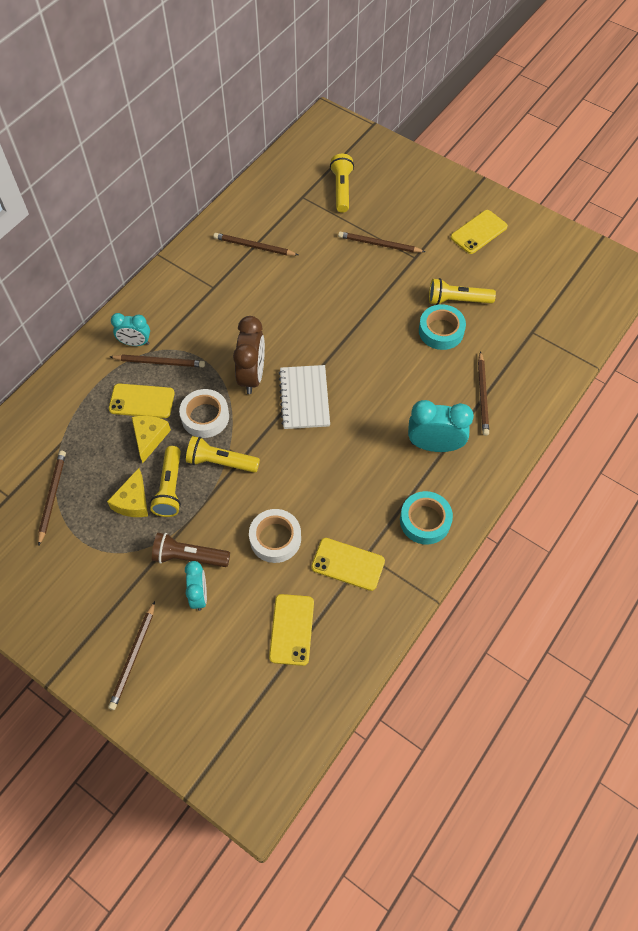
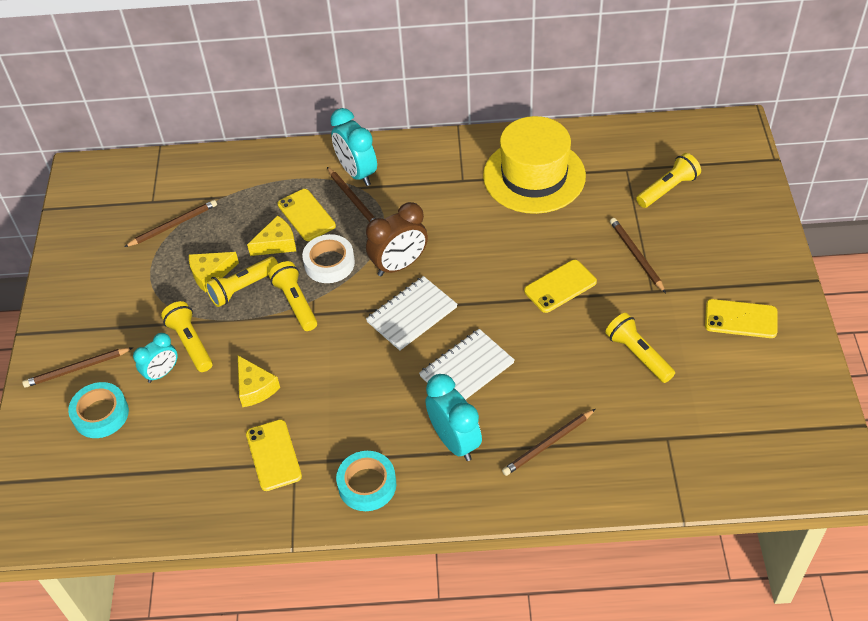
camera: 55 degrees right, 10 degrees down
(135, 343) = (357, 173): turquoise clock -> turquoise clock, size x1.58
(189, 557) = (191, 343): brown flashlight -> yellow flashlight
(254, 246) = (534, 176): brown pencil -> yellow hat
(275, 538) = (255, 388): white tape -> yellow cheese
(291, 629) = (179, 456): yellow phone -> yellow phone (560, 286)
(382, 398) = (466, 369): none -> white notebook
(441, 331) = (588, 365): turquoise tape -> turquoise tape (101, 414)

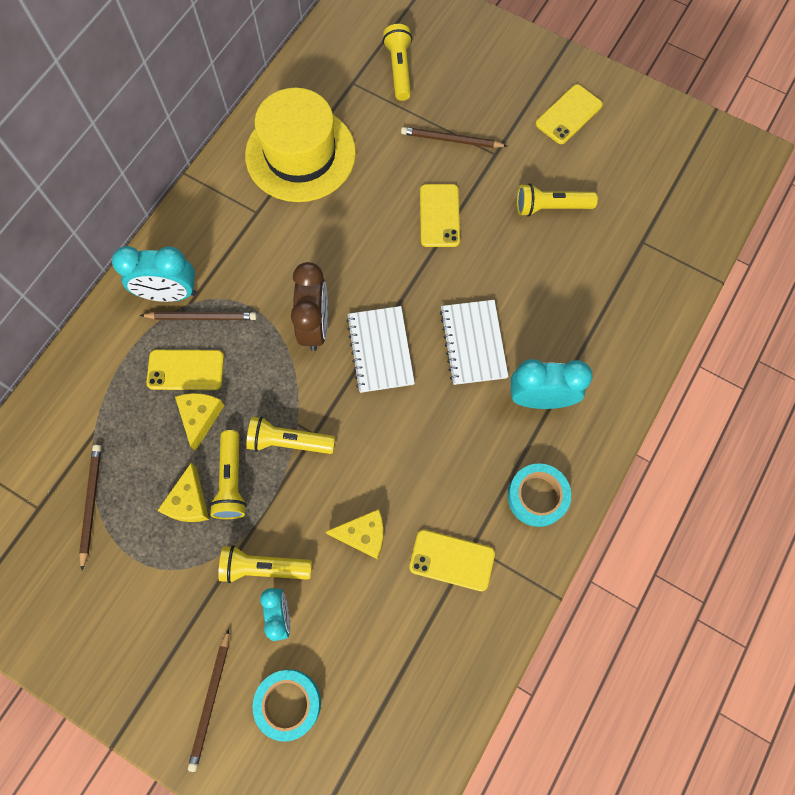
camera: 60 degrees left, 20 degrees up
(329, 263) = (264, 384): white tape -> none
(548, 444) = (591, 329): brown pencil -> none

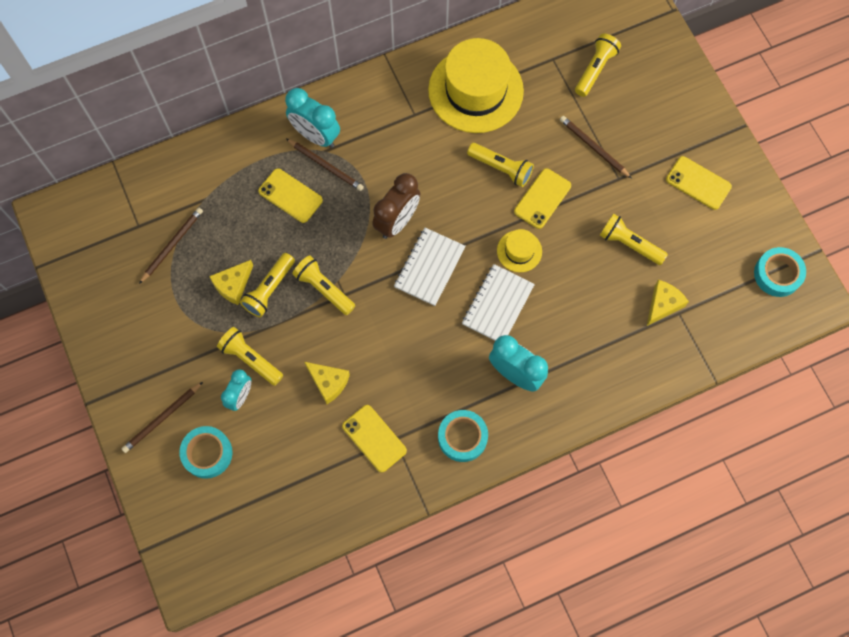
camera: 35 degrees right, 0 degrees up
(200, 417) = (278, 234): yellow cheese -> yellow cheese (663, 304)
(379, 211) = (501, 168): none -> yellow flashlight
(455, 278) = (519, 251): none -> yellow hat
(568, 115) = (698, 183): yellow phone -> yellow phone turned 45 degrees clockwise
(698, 152) = (777, 274): none -> turquoise tape

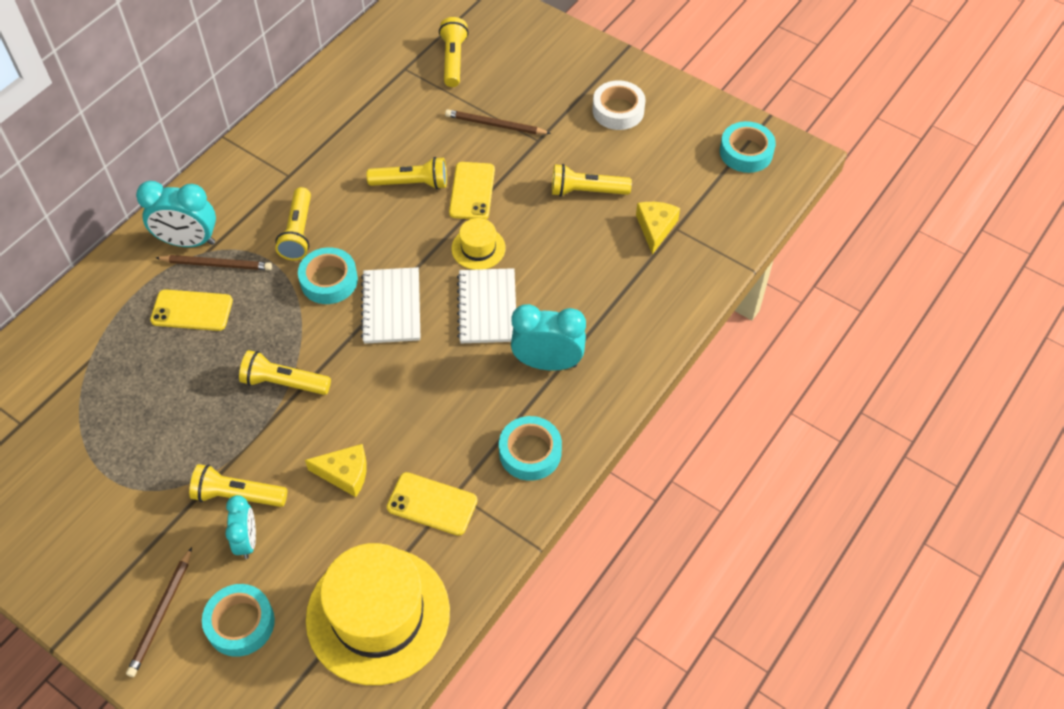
camera: 30 degrees left, 15 degrees down
(172, 245) = (74, 424): brown pencil -> none
(233, 285) = (173, 429): yellow cheese -> none
(269, 289) = (220, 413): yellow flashlight -> yellow flashlight (298, 232)
(397, 221) = (329, 280): brown clock -> turquoise tape
(475, 90) = (341, 127): yellow hat -> yellow hat (378, 615)
(698, 183) = (618, 110): yellow phone -> white tape

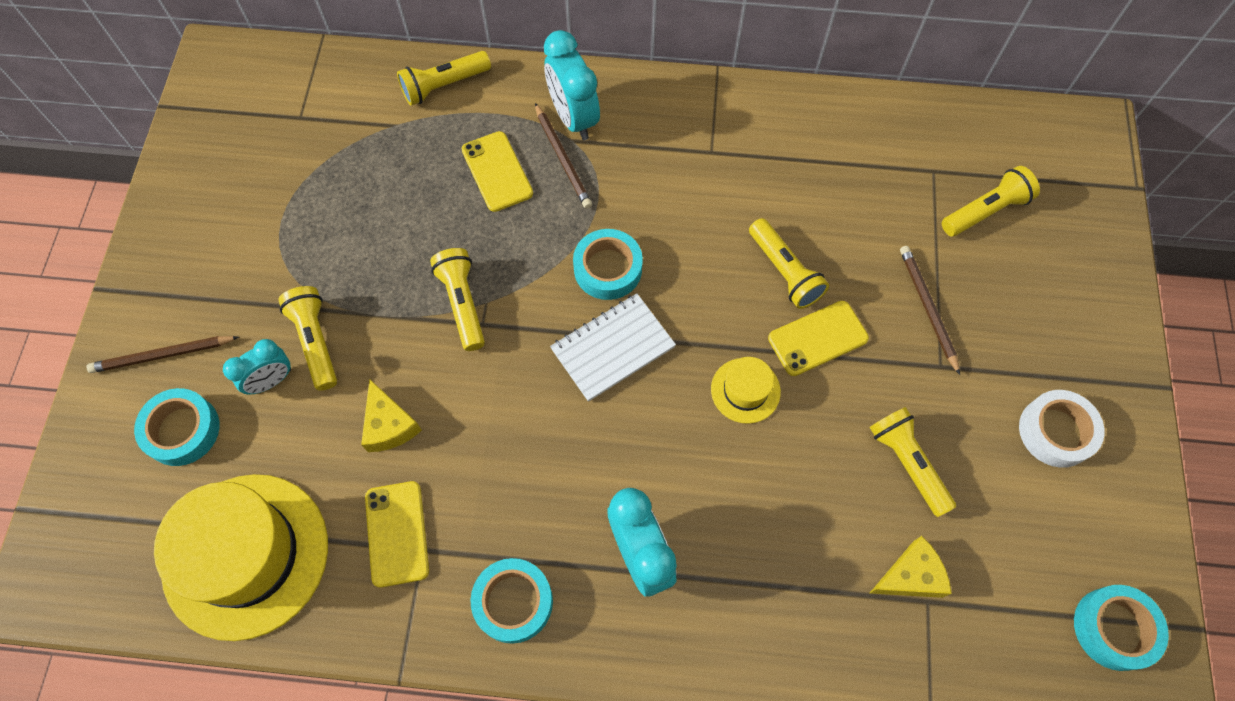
camera: 60 degrees right, 10 degrees up
(298, 232) = (648, 204): yellow flashlight -> yellow flashlight (444, 85)
(487, 307) = (673, 446): white notebook -> none

